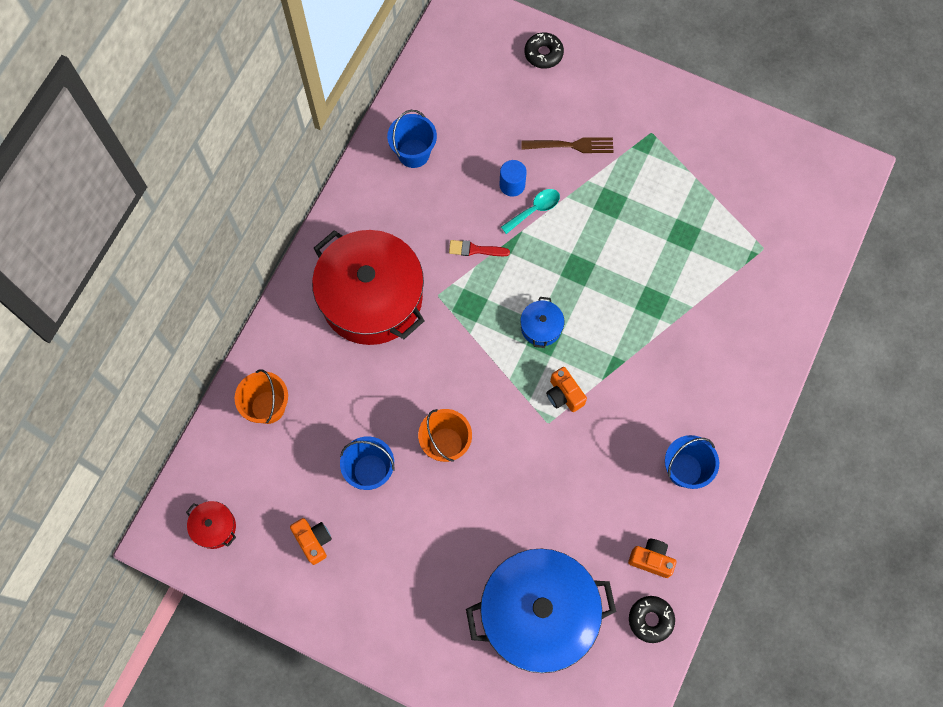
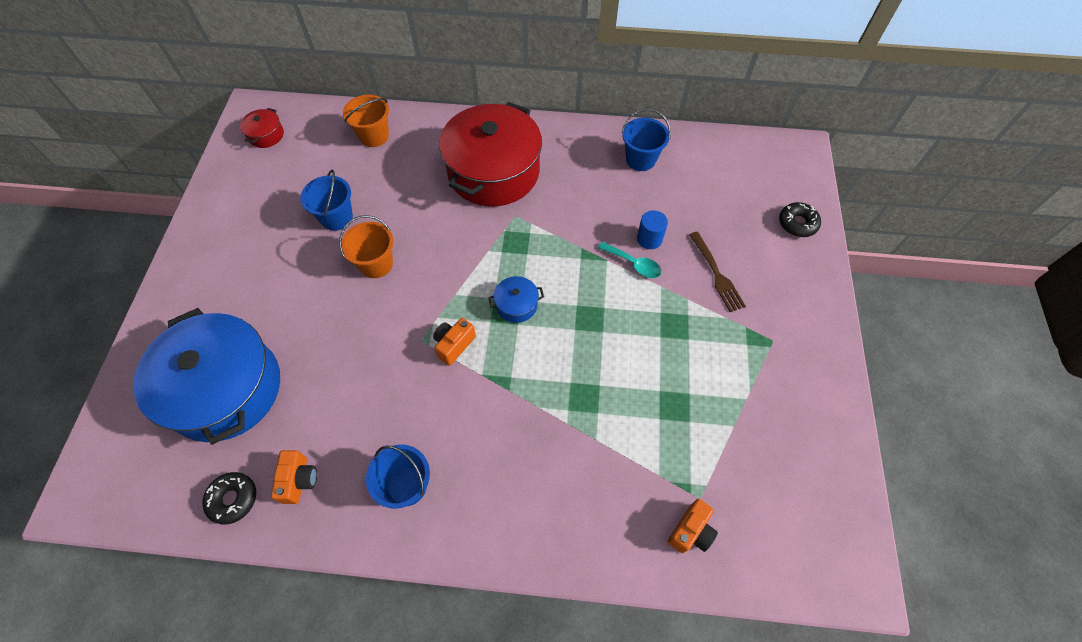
camera: 70 degrees right, 10 degrees down
(313, 541) = (266, 199): orange camera -> orange camera (690, 531)
(475, 249) = (571, 230): red brush -> none

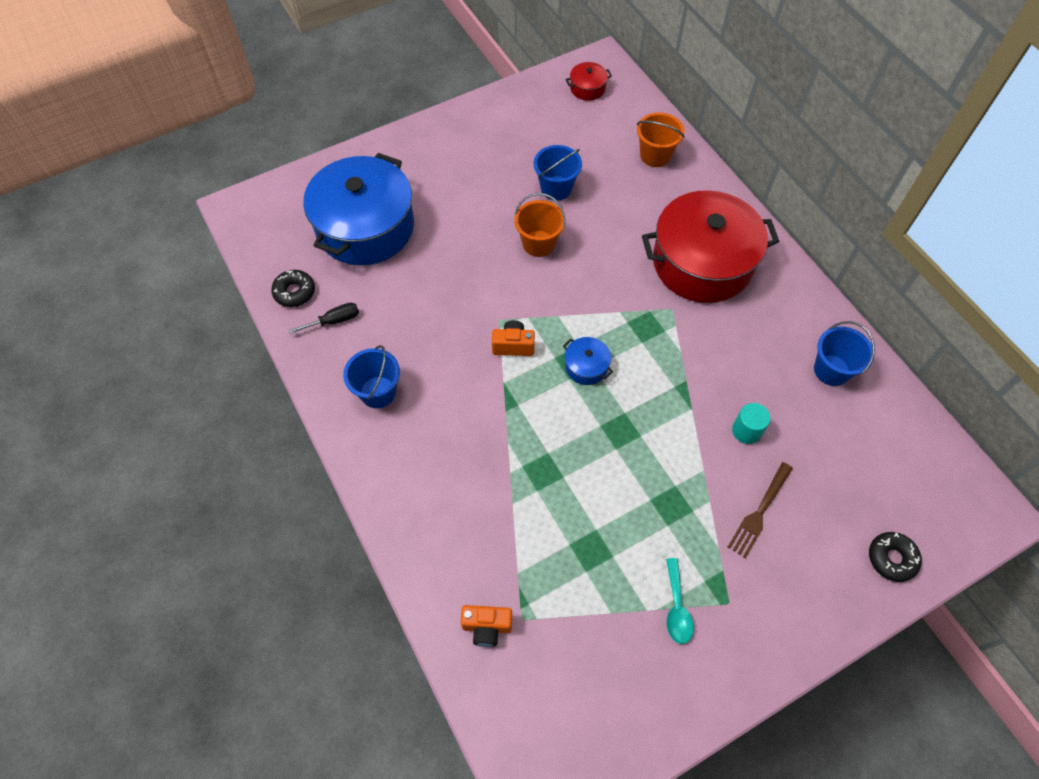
camera: 55 degrees right, 0 degrees up
(299, 480) = (334, 321): orange camera -> black screwdriver
(633, 264) = (707, 433): turquoise spoon -> turquoise spoon (676, 608)
(649, 239) = (746, 431): blue cylinder -> turquoise cylinder

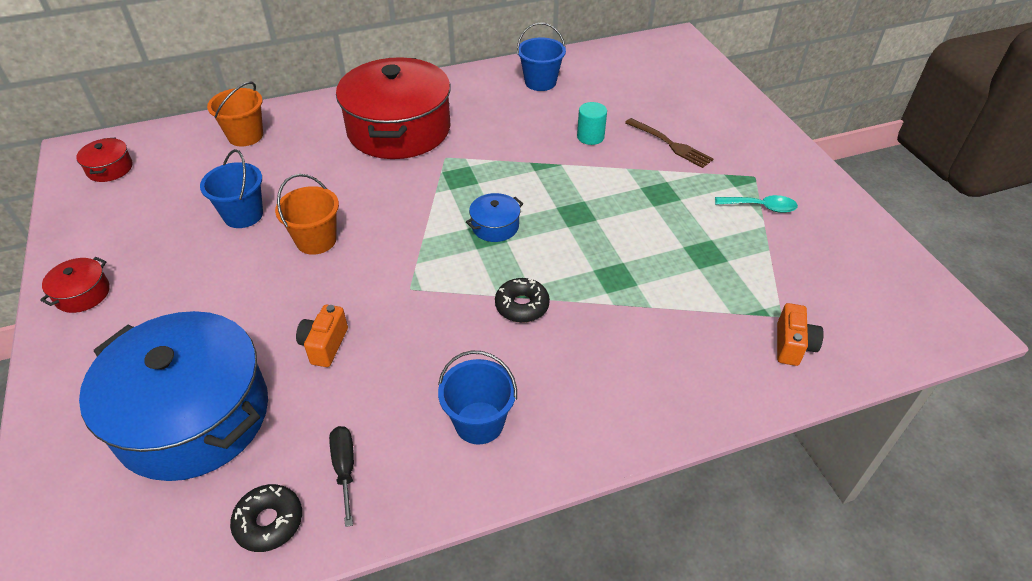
camera: 80 degrees left, 15 degrees down
(456, 129) = (82, 294): none -> red pot
(513, 346) = (450, 280): orange camera -> orange camera (325, 345)
(891, 558) = (713, 89): black donut -> black donut (522, 306)

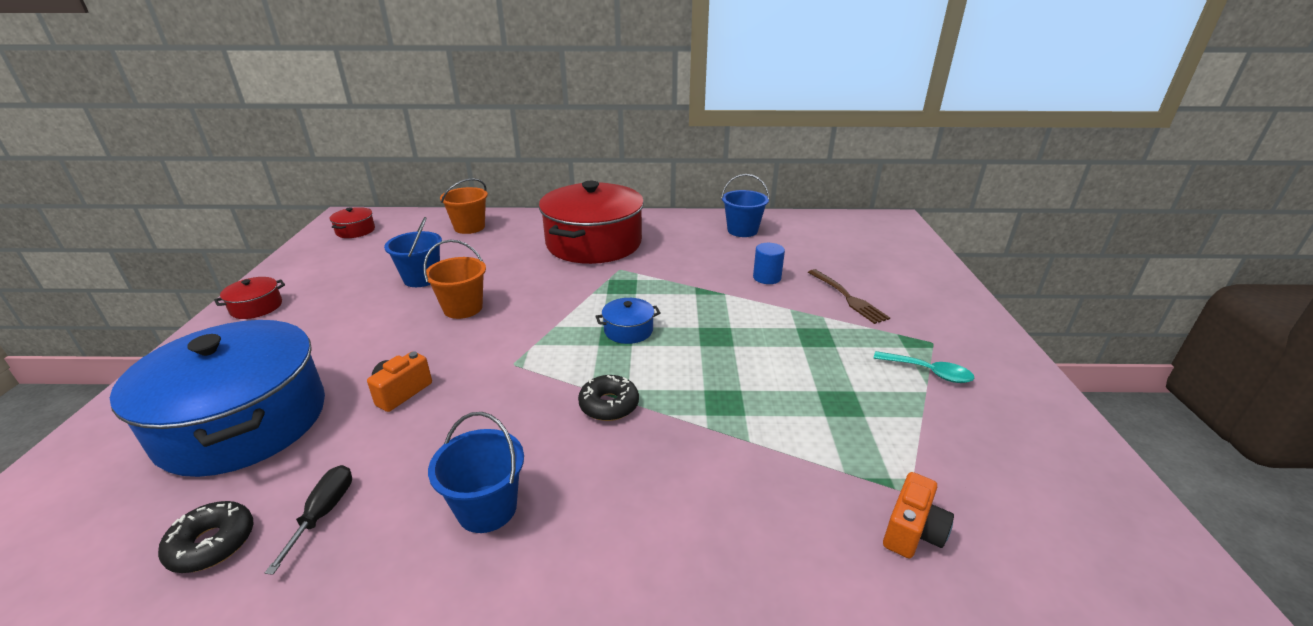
camera: 20 degrees right, 15 degrees down
(590, 137) = (767, 277): turquoise cylinder -> blue cylinder

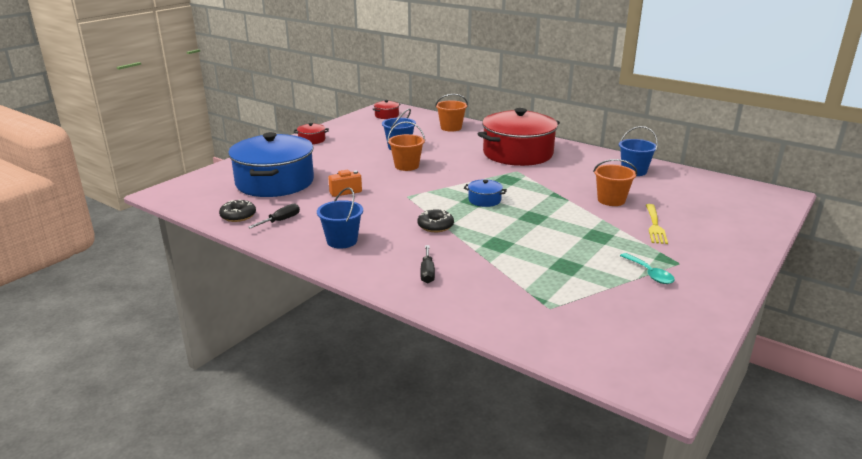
camera: 35 degrees right, 5 degrees down
(690, 510) = (427, 272): none -> black screwdriver
(767, 277) = (611, 200): blue cylinder -> orange bucket
(848, 298) = (655, 225): brown fork -> yellow fork
(912, 532) = (527, 319): orange camera -> none

